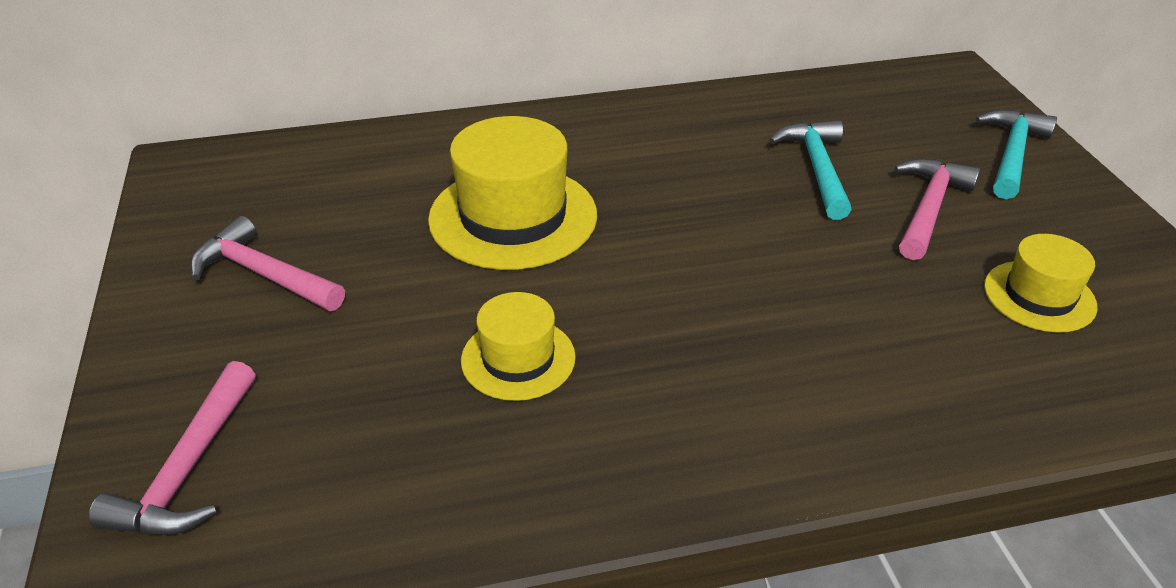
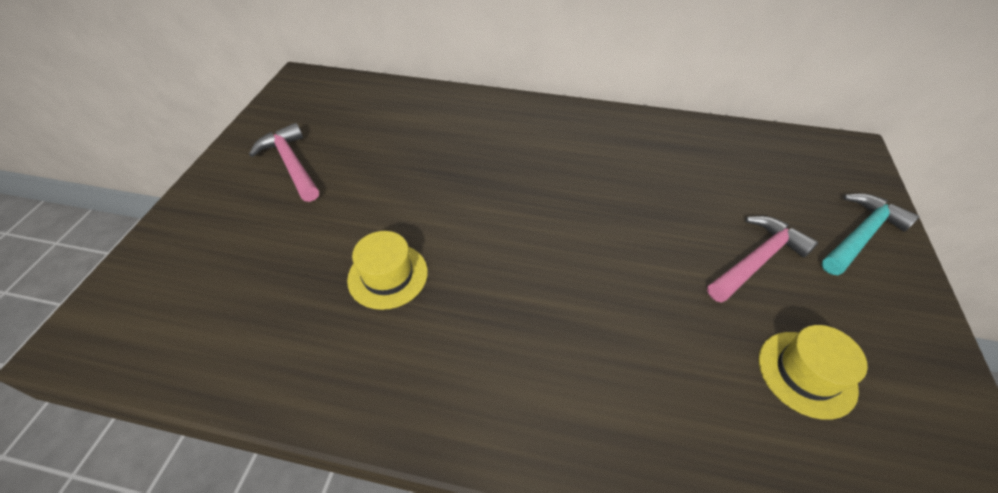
camera: 25 degrees right, 10 degrees up
(188, 470) = (165, 279): pink hammer -> none
(513, 217) = (454, 170): yellow hat -> none
(817, 168) = (687, 198): turquoise hammer -> none

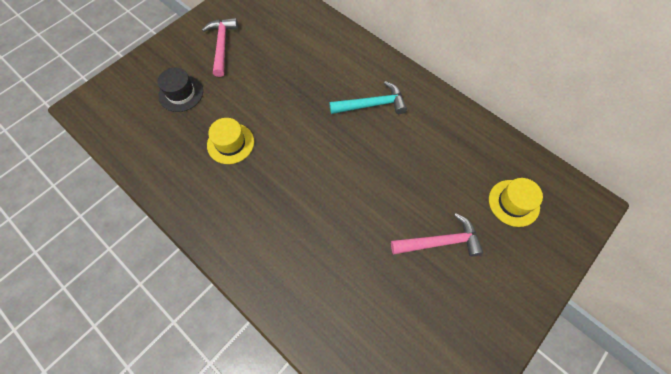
camera: 30 degrees right, 15 degrees up
(262, 245) = (181, 93): none -> black hat
(806, 373) = (405, 316): yellow hat -> yellow hat (513, 203)
(860, 235) = (526, 263): turquoise hammer -> turquoise hammer (372, 105)

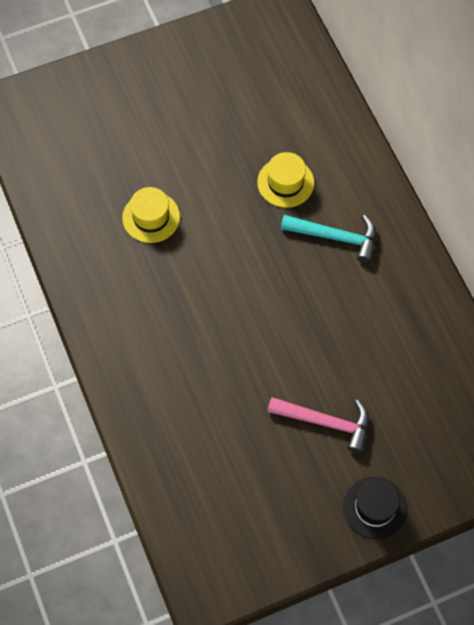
camera: 25 degrees right, 0 degrees up
(181, 93) = (120, 132): black hat -> black hat (375, 507)
(222, 45) = (193, 87): pink hammer -> none
(513, 203) = (433, 418): yellow hat -> yellow hat (285, 182)

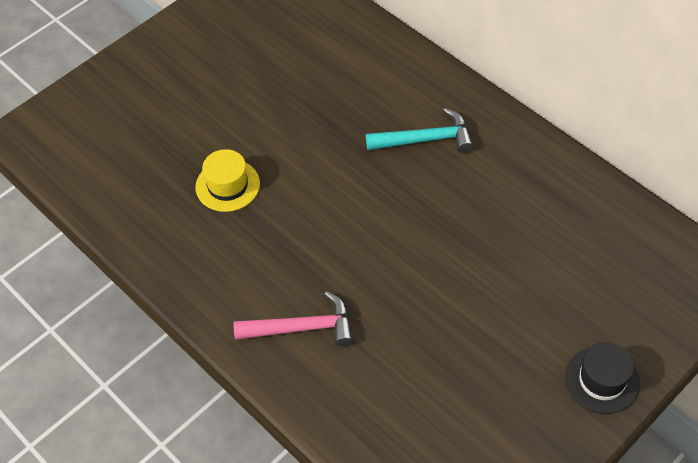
camera: 20 degrees left, 10 degrees down
(285, 182) = (350, 108): yellow hat -> none
(326, 422) = (507, 315): pink hammer -> pink hammer (302, 328)

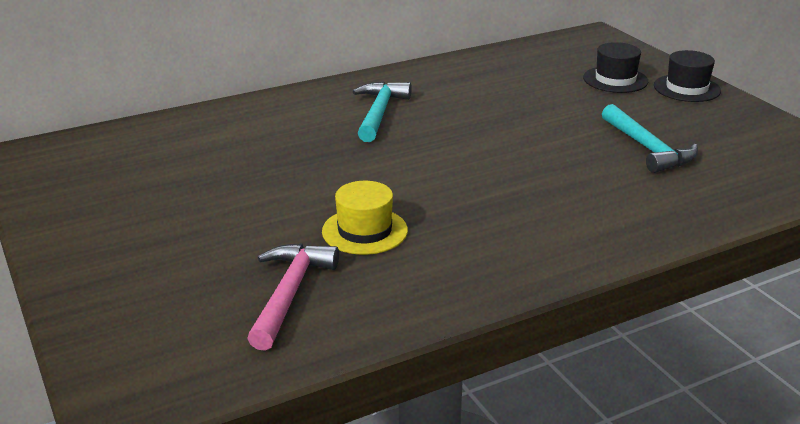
camera: 75 degrees left, 25 degrees down
(302, 328) = (596, 212): pink hammer -> pink hammer (290, 293)
(437, 355) = (648, 149): none -> turquoise hammer
(593, 311) = (615, 80): none -> black hat

